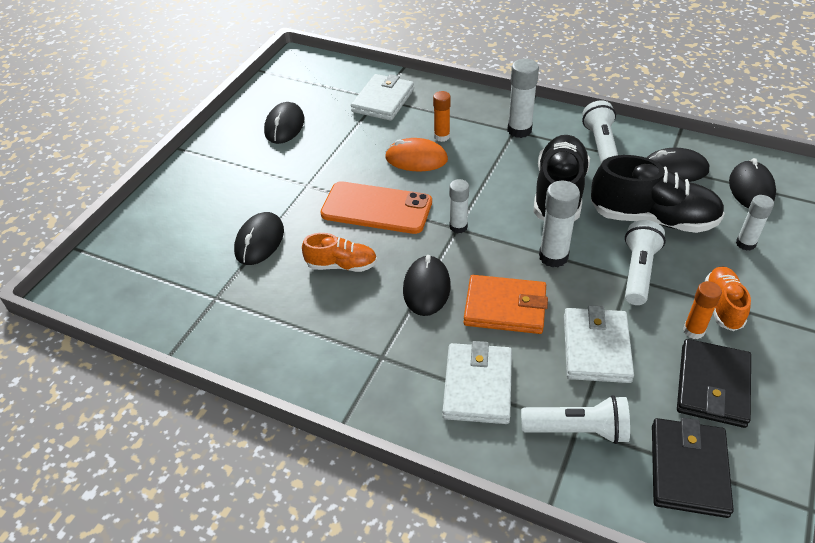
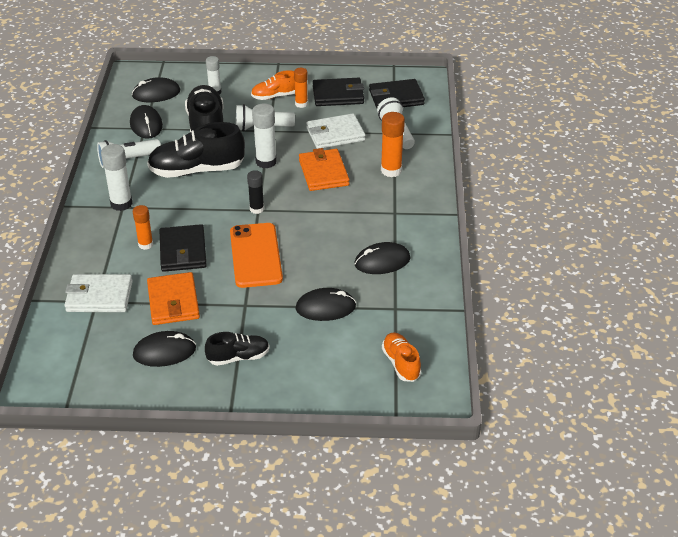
camera: 115 degrees left, 5 degrees down
(242, 166) = (238, 357): none -> black shoe
(341, 265) = (326, 254): orange shoe -> orange shoe (401, 363)
(345, 141) = (173, 302): none -> orange wallet
(416, 159) = (183, 251): orange mouse -> black wallet
(426, 288) = (325, 209): black mouse -> black mouse (382, 261)
(458, 227) = (256, 209): white glue stick -> black glue stick
(477, 386) = (391, 170): white wallet -> orange glue stick

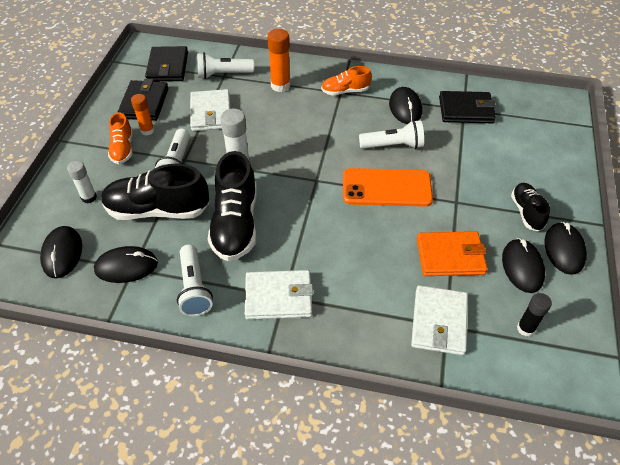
camera: 80 degrees left, 10 degrees up
(121, 204) = (278, 297): white glue stick -> white wallet
(145, 244) = (356, 276): orange glue stick -> none
(183, 251) = (372, 244): black wallet -> black wallet (466, 110)
(256, 209) = (315, 181): black glue stick -> black glue stick (525, 328)
(318, 256) = (393, 145): none -> white flashlight
(323, 173) = (270, 128): orange wallet -> none
(325, 307) = (462, 149): black mouse -> black mouse (564, 250)
(401, 363) = (528, 114): orange shoe -> orange shoe (345, 91)

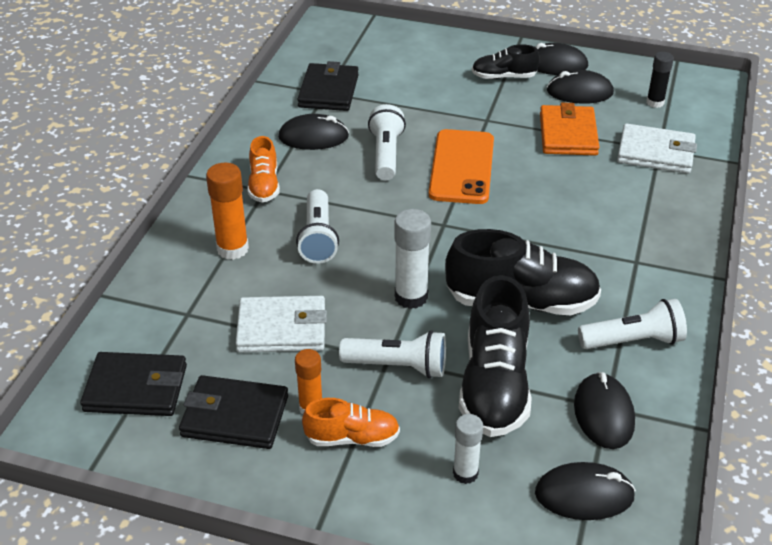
camera: 85 degrees left, 10 degrees down
(223, 74) = (183, 314): white flashlight -> white flashlight (318, 238)
(278, 297) = (638, 266): white wallet -> none

